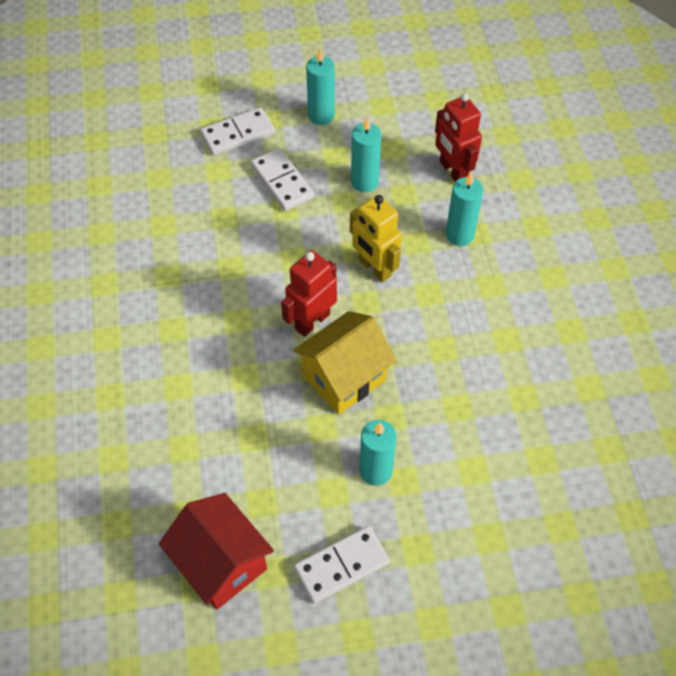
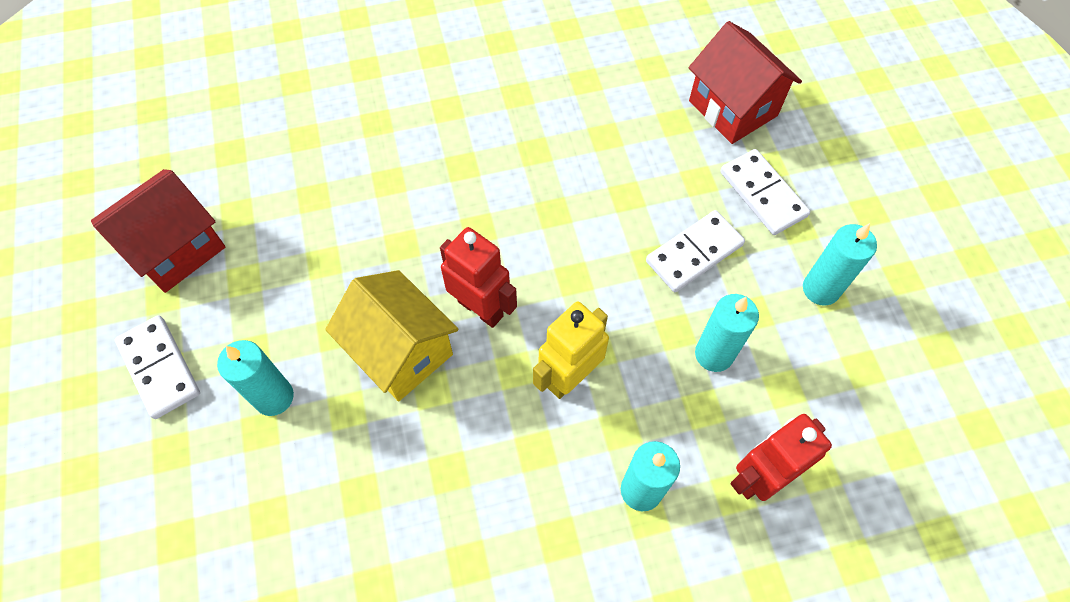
camera: 85 degrees right, 5 degrees up
(154, 139) = (732, 108): none -> red house

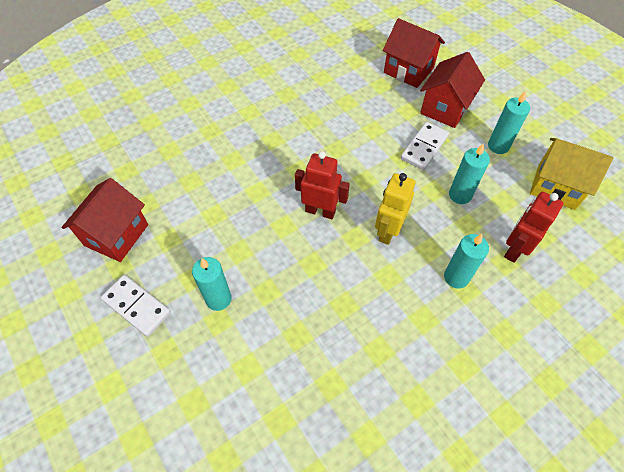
camera: 20 degrees left, 5 degrees down
(401, 352) = (284, 249): yellow house -> yellow house (556, 186)
(762, 194) = (445, 108): white domino -> red house

